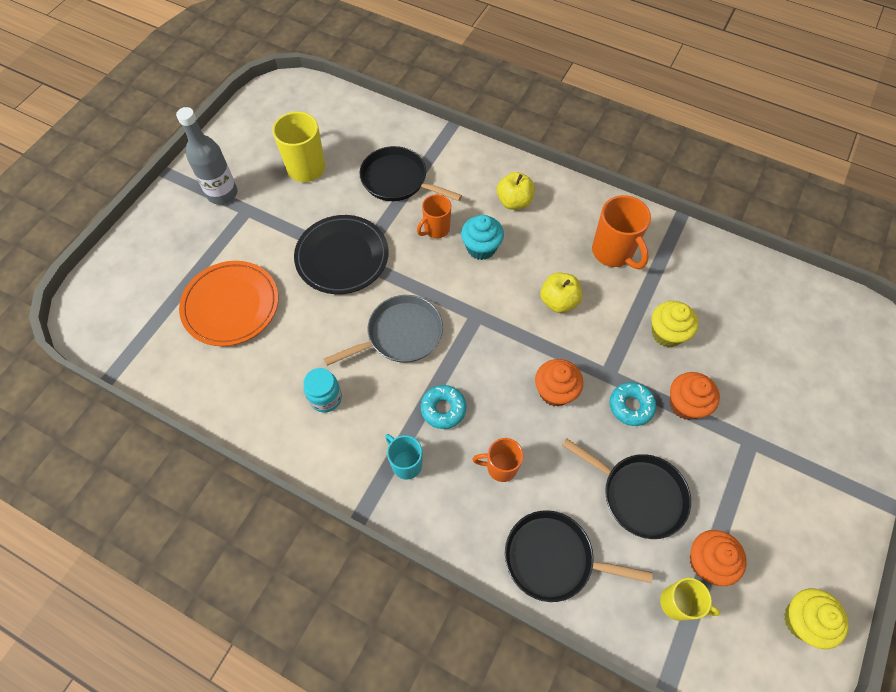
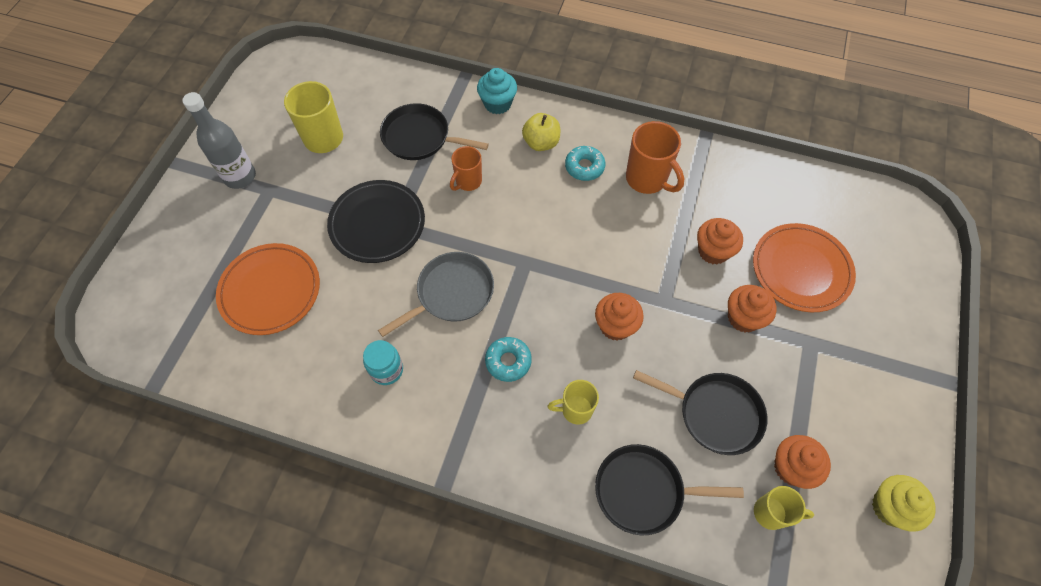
camera: 10 degrees left, 0 degrees up
(406, 463) = (480, 422): turquoise mug -> none
(481, 248) = (516, 194): turquoise cupcake -> turquoise cupcake (497, 104)
(500, 467) = (575, 410): orange mug -> yellow mug
(558, 301) = (603, 236): yellow apple -> none
(631, 406) = (691, 328): turquoise donut -> turquoise donut (584, 167)
(667, 333) = (713, 251): yellow cupcake -> orange cupcake
(753, 366) = (801, 270): none -> orange plate

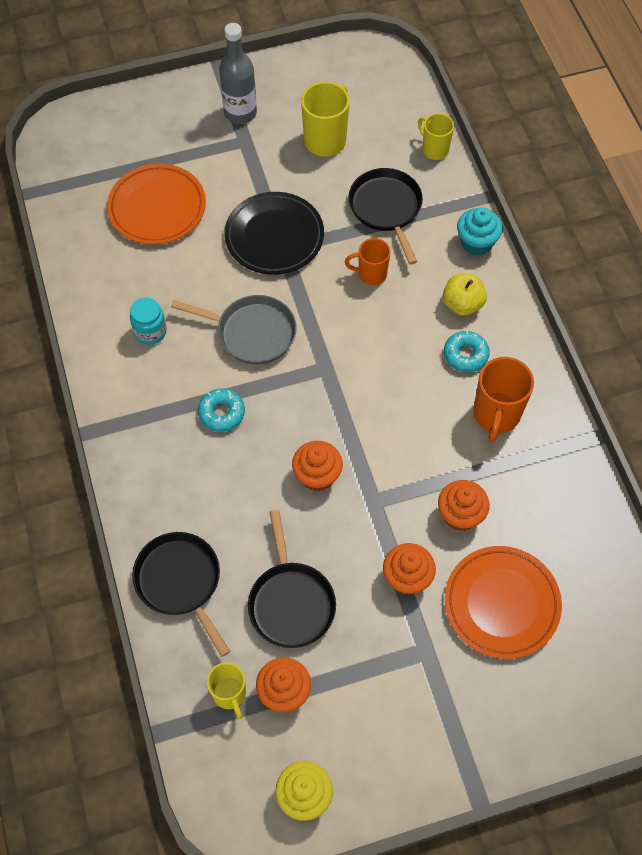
camera: 55 degrees right, 0 degrees up
(575, 410) = (215, 489): yellow mug -> yellow mug (434, 149)

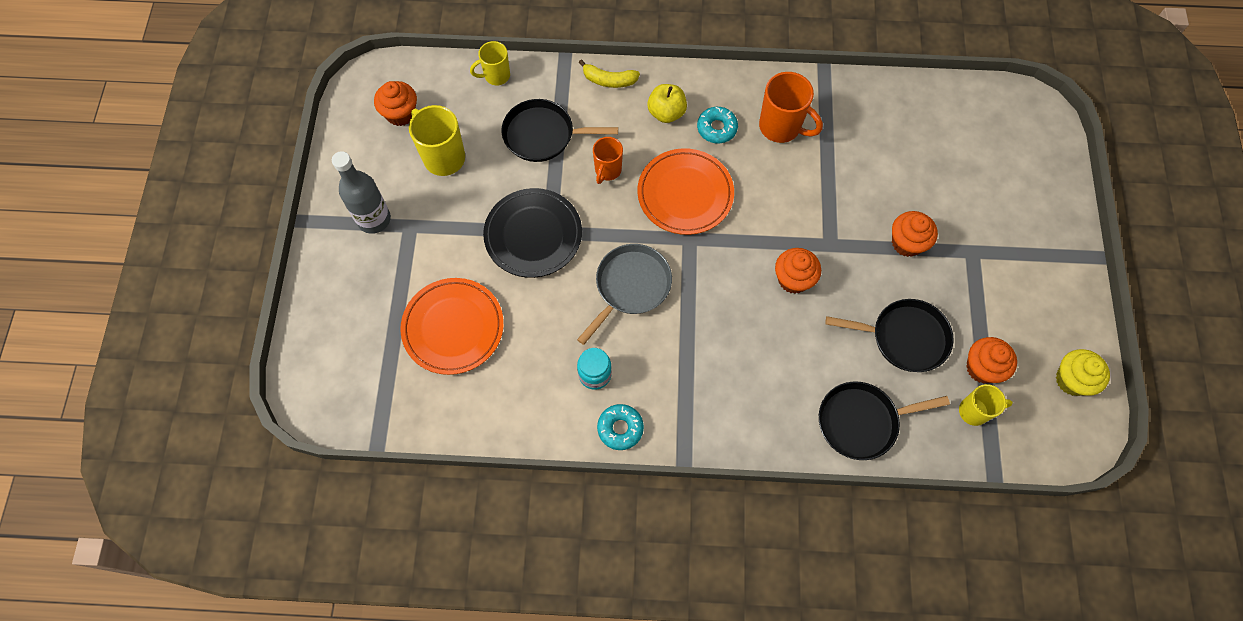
camera: 70 degrees left, 5 degrees up
(221, 413) = (705, 337): turquoise donut -> turquoise donut (620, 428)
(460, 515) = (862, 185): orange cupcake -> orange cupcake (400, 114)
(476, 243) = (609, 80): turquoise cupcake -> yellow banana
(501, 603) = (946, 184): orange plate -> orange plate (685, 194)

